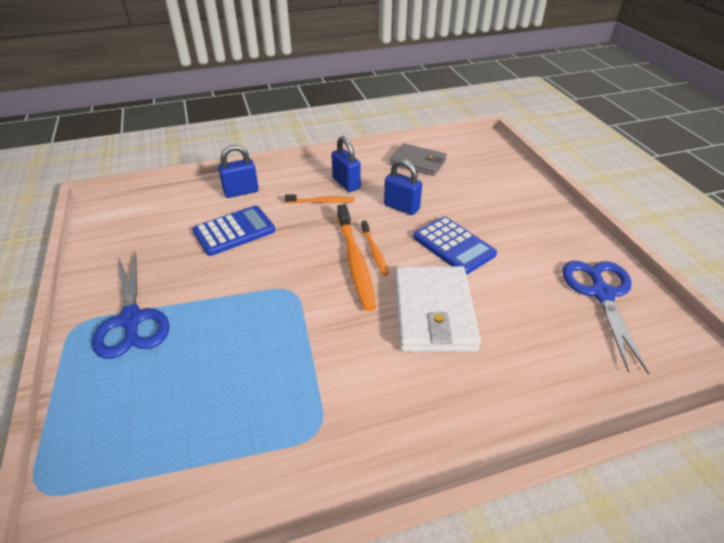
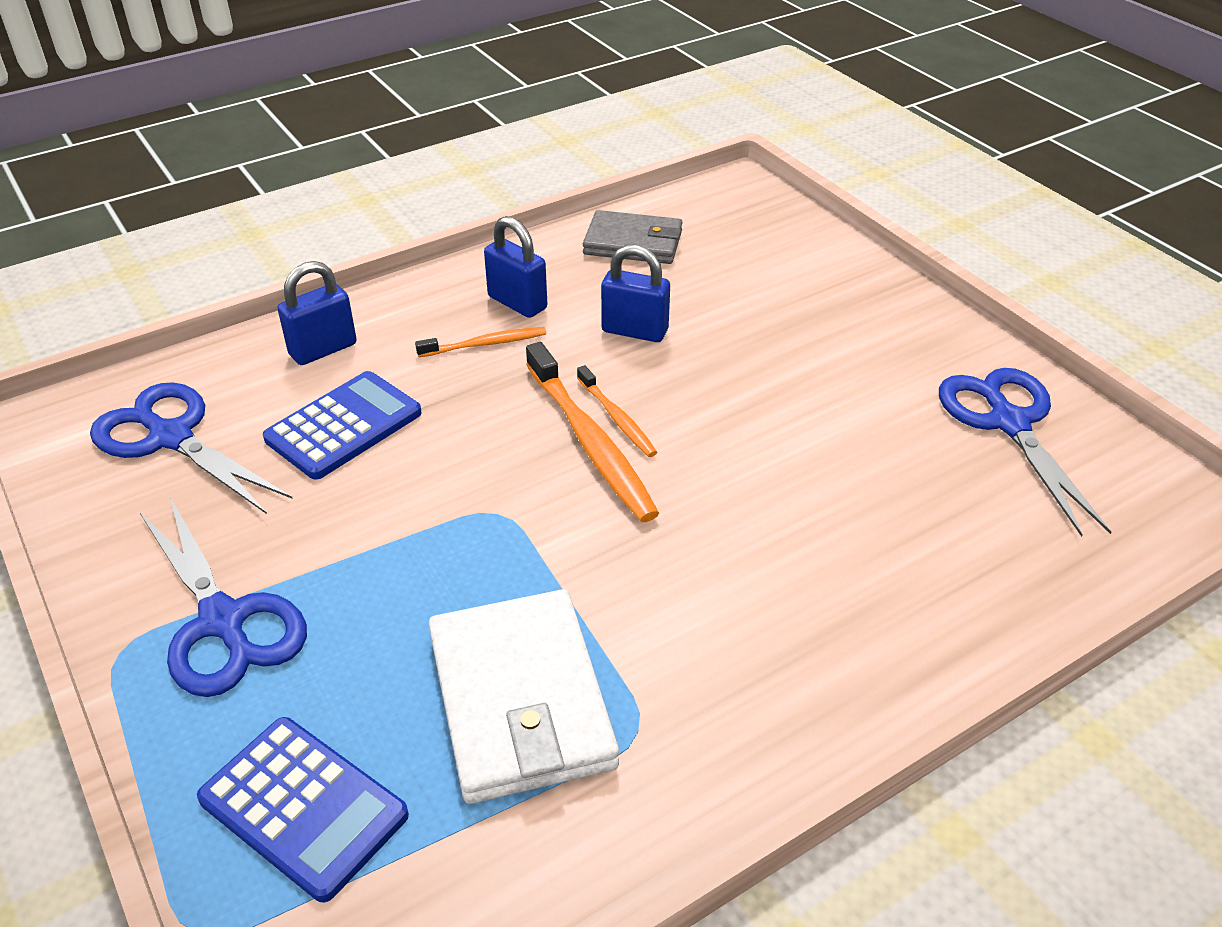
camera: 15 degrees left, 0 degrees up
(151, 222) = (171, 437): none -> blue scissors
(433, 312) = (755, 503): white wallet -> white wallet (520, 701)
(453, 246) = (749, 384): blue calculator -> blue calculator (303, 807)

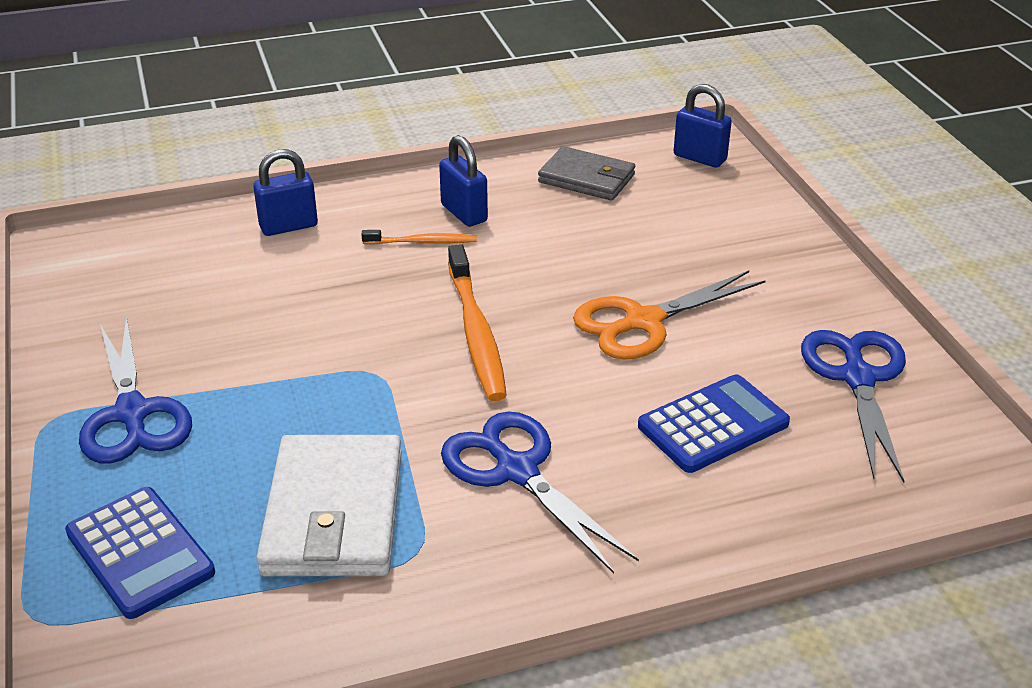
camera: 15 degrees right, 5 degrees down
(171, 437) = (145, 274): blue scissors -> blue scissors (517, 471)
(344, 426) = (281, 287): blue calculator -> blue calculator (713, 425)
(617, 419) = (507, 318): orange toothbrush -> none
(635, 331) = (554, 251): blue padlock -> blue padlock (699, 158)
(764, 397) = (643, 322): none -> orange scissors

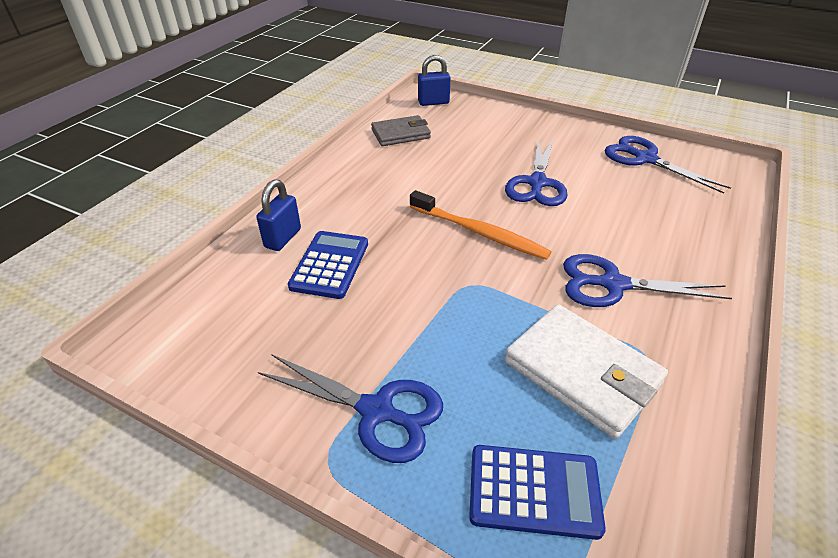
camera: 45 degrees left, 5 degrees up
(423, 242) = (375, 204): orange toothbrush -> none
(464, 213) = (370, 179): blue padlock -> none
(643, 322) = (537, 183): orange scissors -> blue scissors
(713, 425) = (638, 209): blue calculator -> blue calculator (330, 265)

